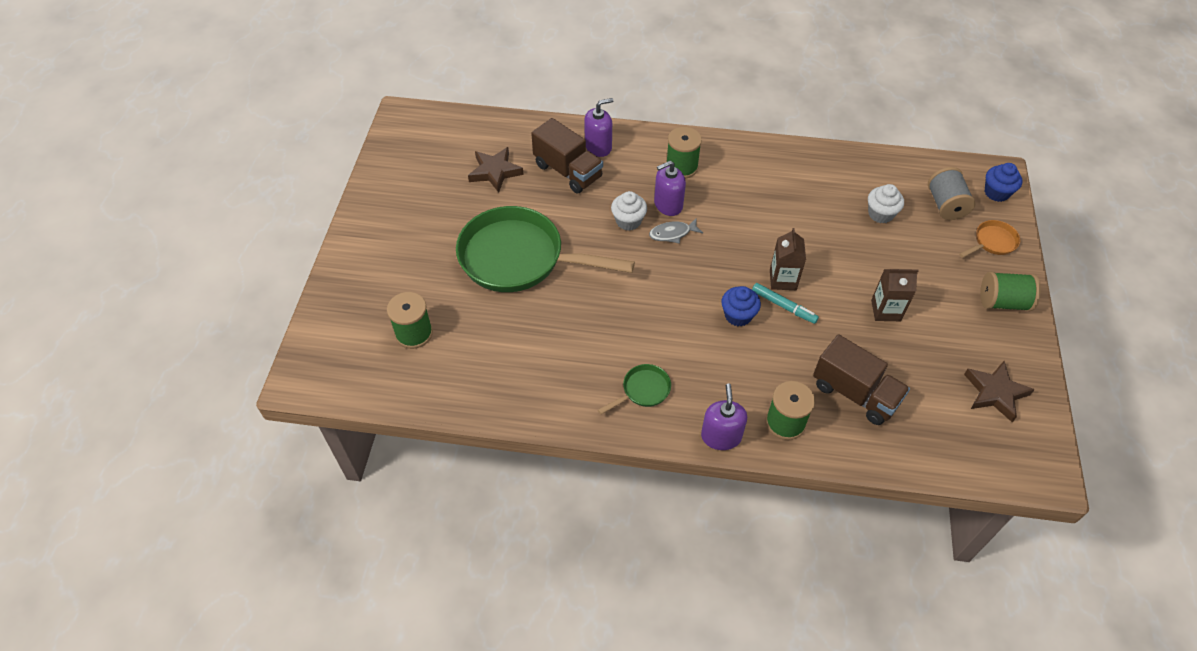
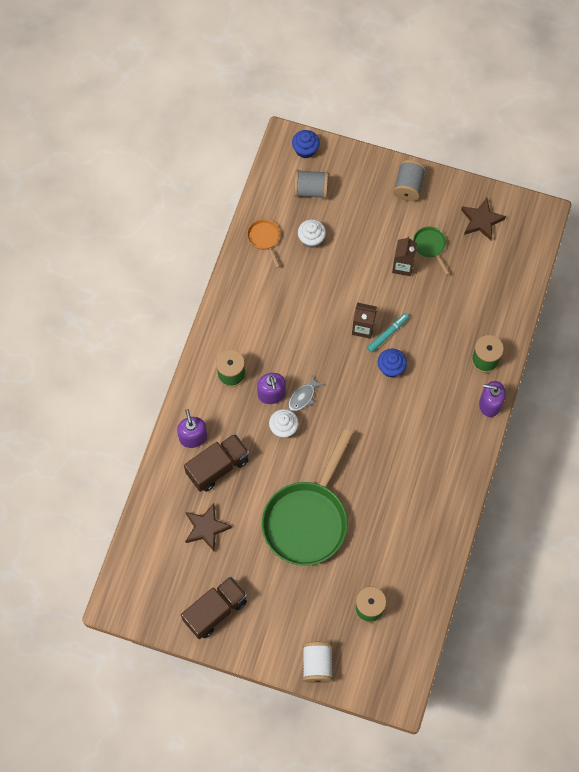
camera: 80 degrees left, 15 degrees up
(341, 291) = (317, 665): none -> white spool
(643, 390) = (446, 448): green pan -> green pan (430, 246)
(672, 233) = (303, 397): grey fish -> grey fish turned 45 degrees clockwise
(855, 393) = (468, 308): brown truck -> brown truck (215, 610)
(992, 242) = (353, 172): orange pan -> orange pan (264, 239)
(1003, 302) = (408, 186): green spool -> grey spool

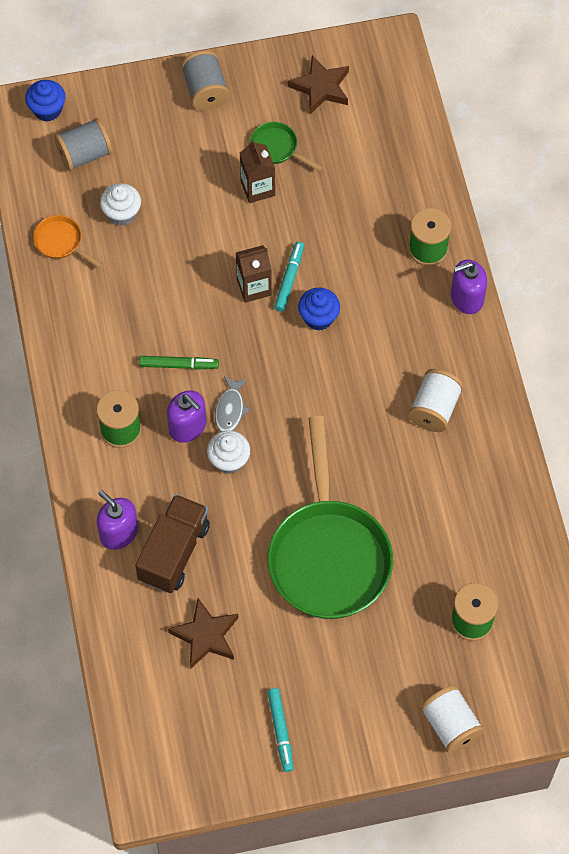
camera: 30 degrees left, 5 degrees down
(215, 610) = (280, 731): brown truck -> turquoise marker
(289, 353) = (179, 365): none -> green marker
(427, 464) = (434, 409): none -> white spool

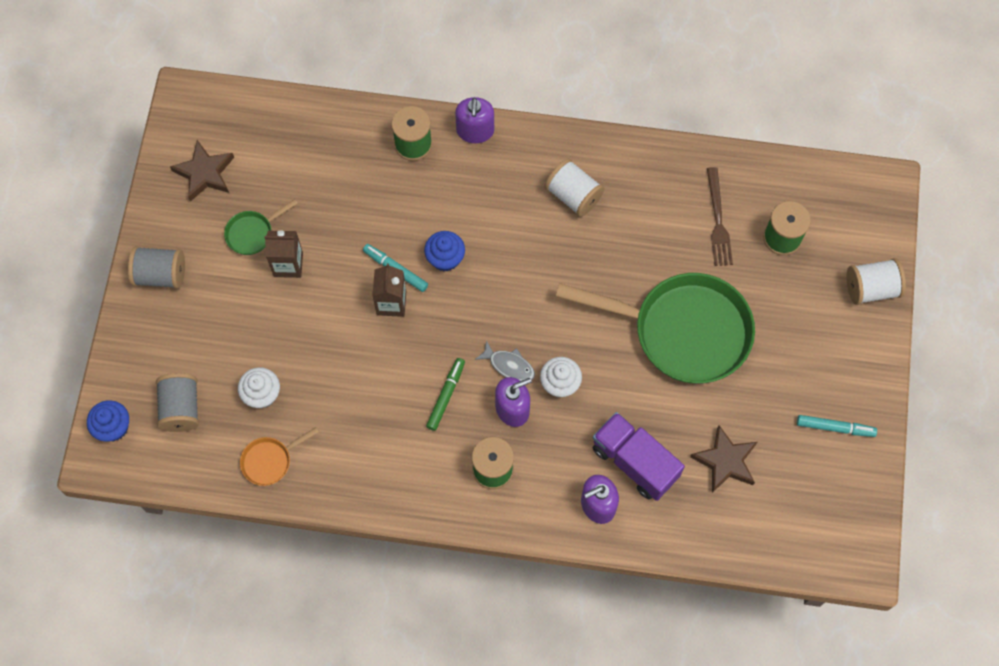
camera: 70 degrees left, 5 degrees up
(174, 552) = (634, 462): brown truck -> purple truck
(464, 552) = (718, 220): none -> brown fork

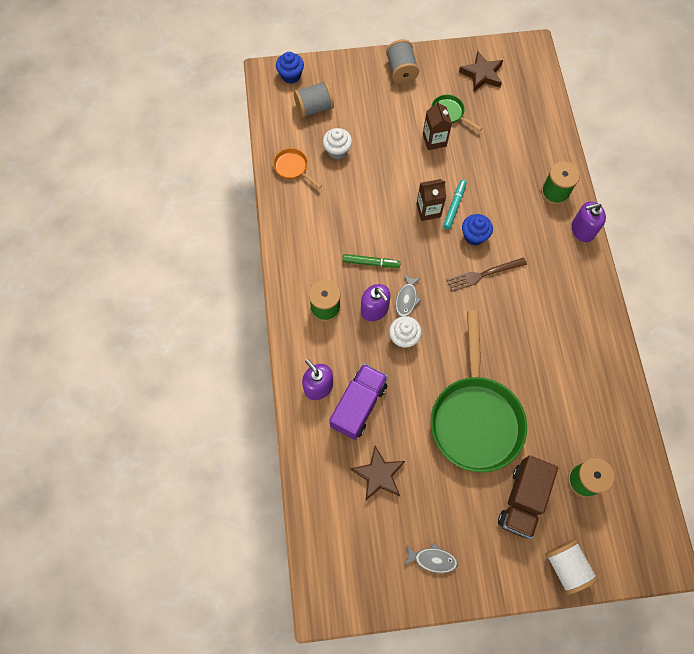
camera: 75 degrees right, 0 degrees up
(573, 195) = (557, 311): white spool -> none
(718, 220) = (579, 424): brown fork -> brown fork (483, 274)
(790, 310) = (522, 500): none -> brown truck
(835, 428) = (432, 559): turquoise marker -> grey fish

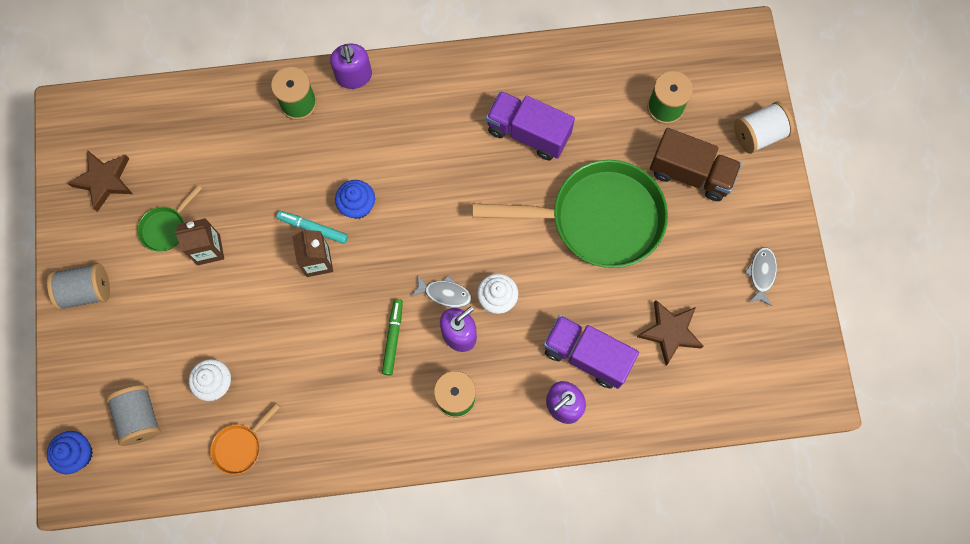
camera: 90 degrees left, 5 degrees up
(483, 274) = (412, 197): brown fork -> none
(547, 362) = (528, 133): none -> purple truck

